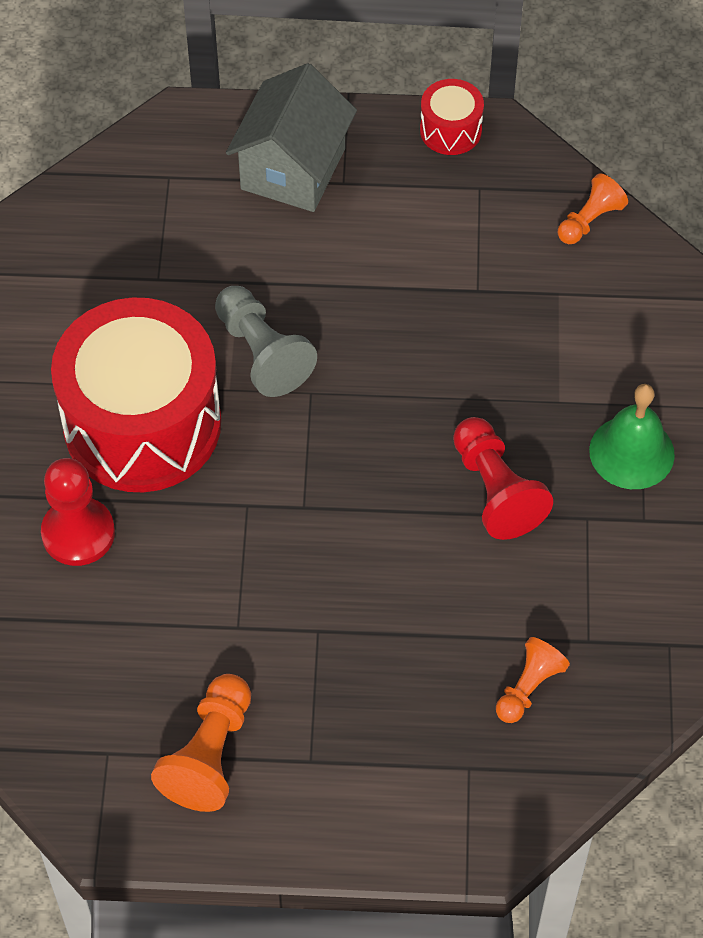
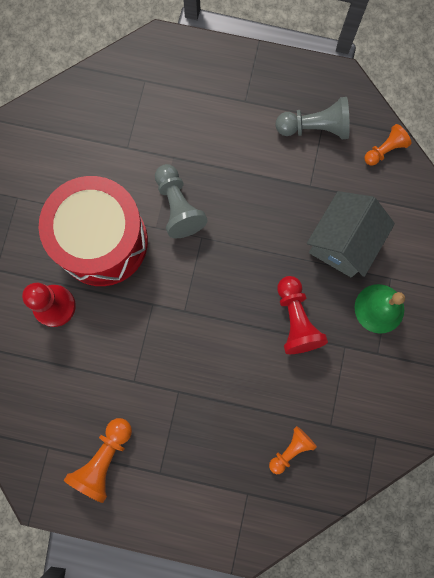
camera: 10 degrees right, 20 degrees up
(293, 169) = (217, 87): grey house -> grey house (342, 243)
(450, 130) = (314, 75): red drum -> none
(467, 205) = (315, 128): none -> grey pawn

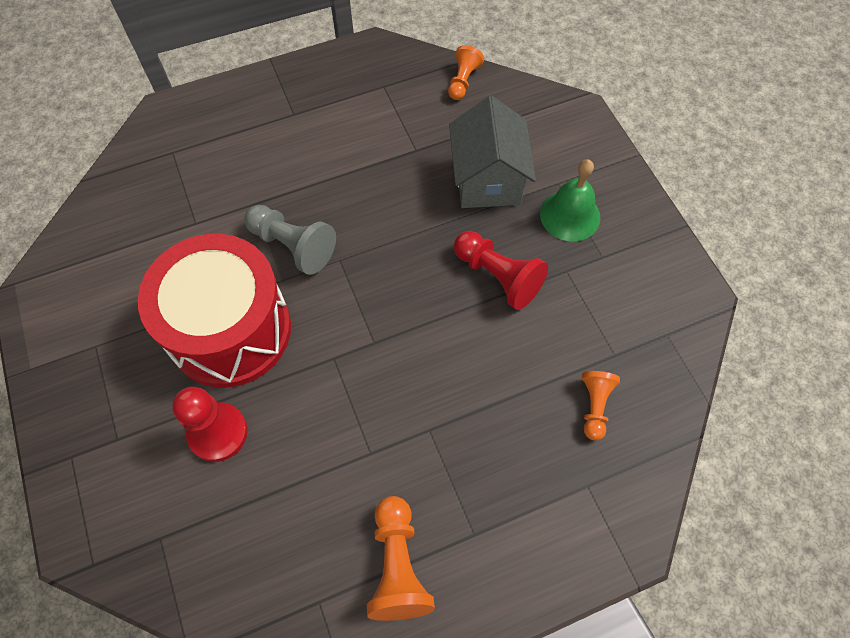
camera: 35 degrees left, 15 degrees down
(315, 128) = (381, 99): grey pawn -> none

